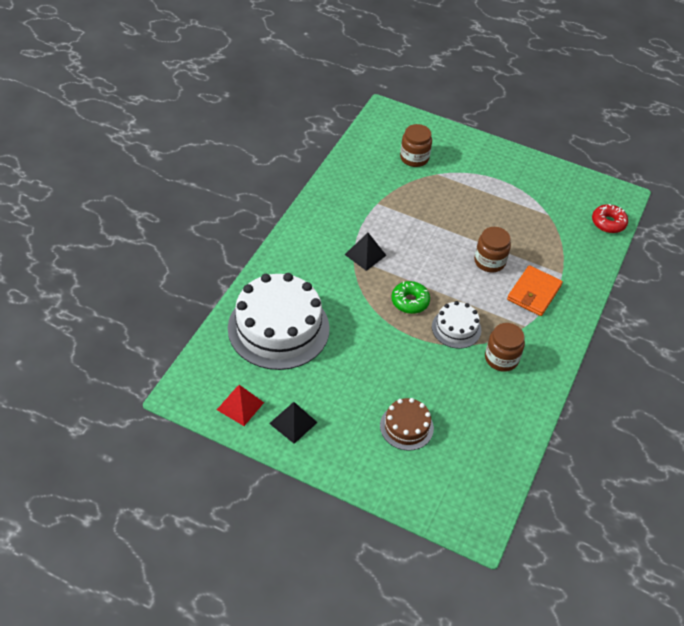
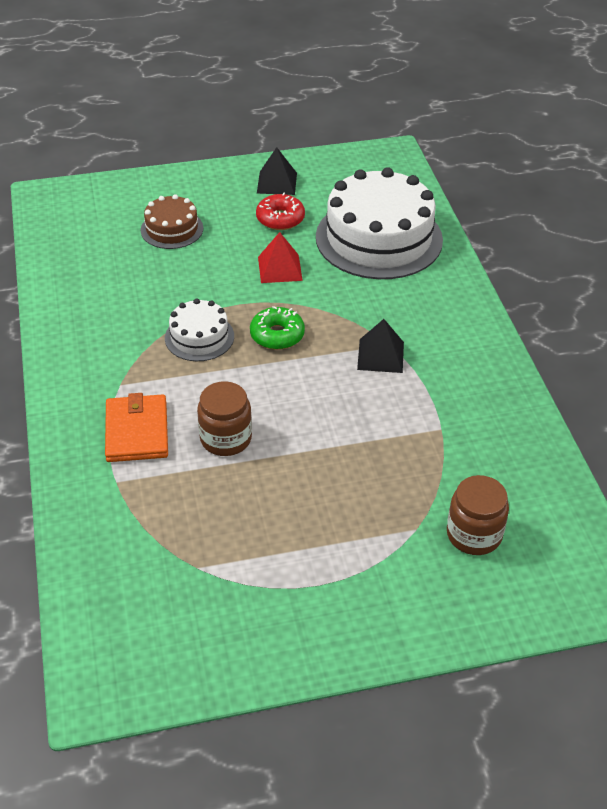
camera: 145 degrees right, 5 degrees down
(240, 406) = (335, 171): red pyramid -> red pyramid (279, 268)
(501, 358) = (123, 335): brown jar -> none
(608, 223) = (93, 615): red donut -> red donut (280, 219)

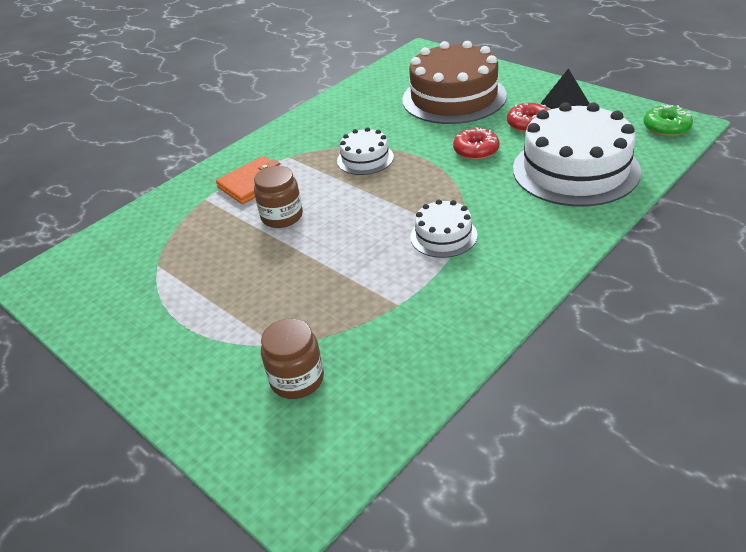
camera: 60 degrees right, 5 degrees down
(172, 229) = (454, 97): brown cake -> brown cake, size x2.02
(277, 335) = (406, 184): green donut -> green donut (666, 127)
(279, 268) = (476, 150): red pyramid -> red donut
(380, 355) = (443, 236): black pyramid -> white cake

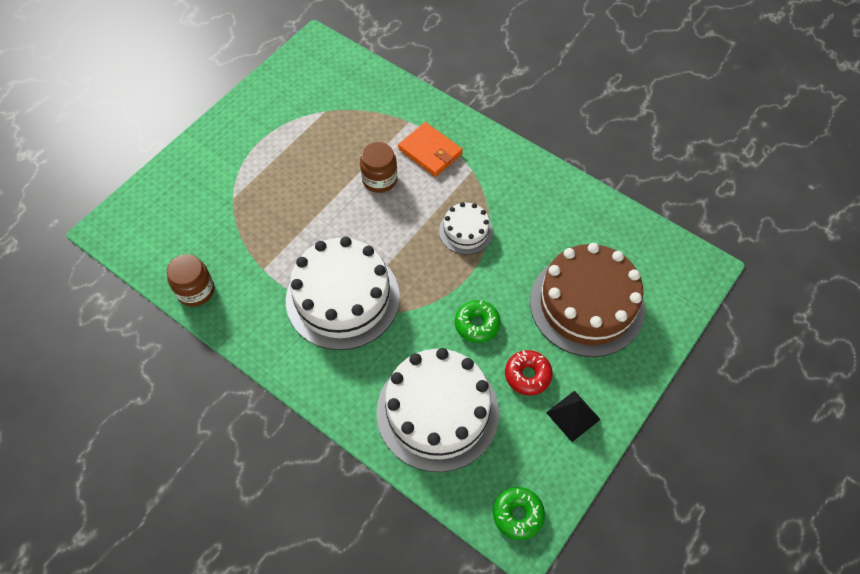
camera: 80 degrees right, 20 degrees up
(297, 379) = (199, 215): brown jar -> brown jar (195, 290)
(443, 236) = (342, 298): white cake -> white cake, size x2.02
(476, 150) = (477, 324): red donut -> green donut

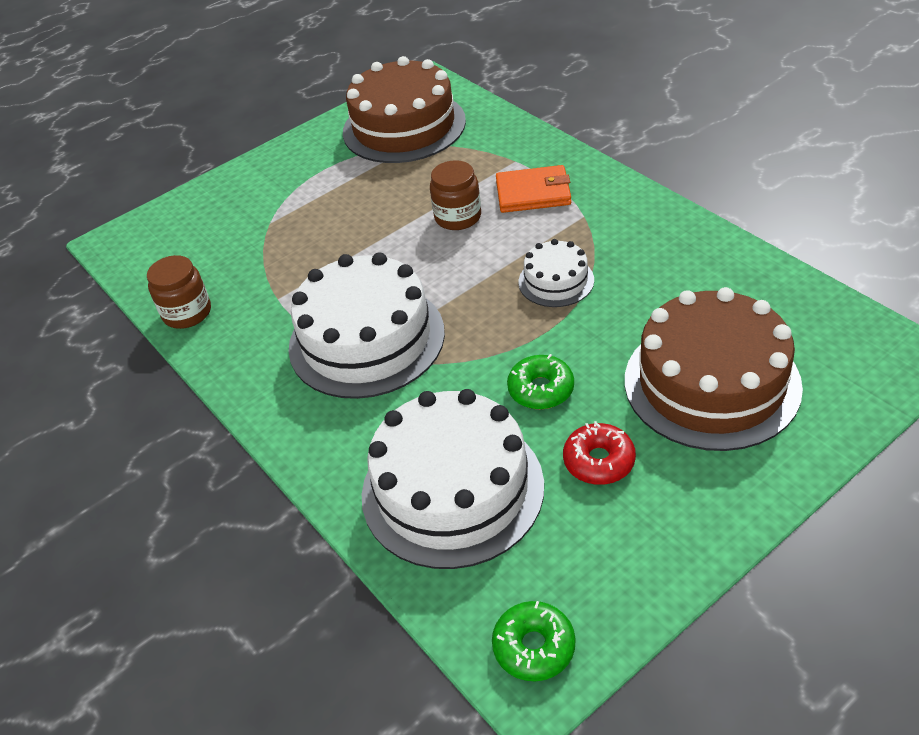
camera: 20 degrees right, 15 degrees down
(312, 92) = (404, 126): none -> brown cake
(430, 151) = (533, 193): orange wallet -> orange wallet turned 60 degrees counterclockwise
(573, 416) = (656, 523): black pyramid -> none

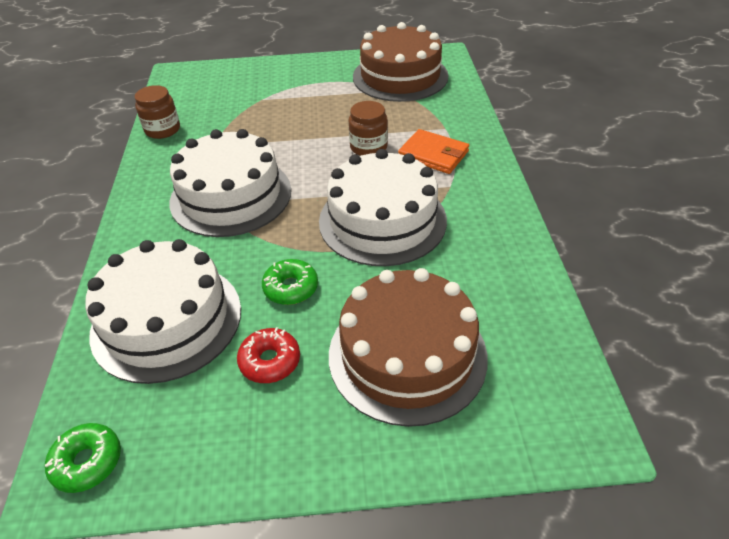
camera: 30 degrees right, 0 degrees up
(556, 281) = (382, 220): white cake -> white cake, size x2.02

